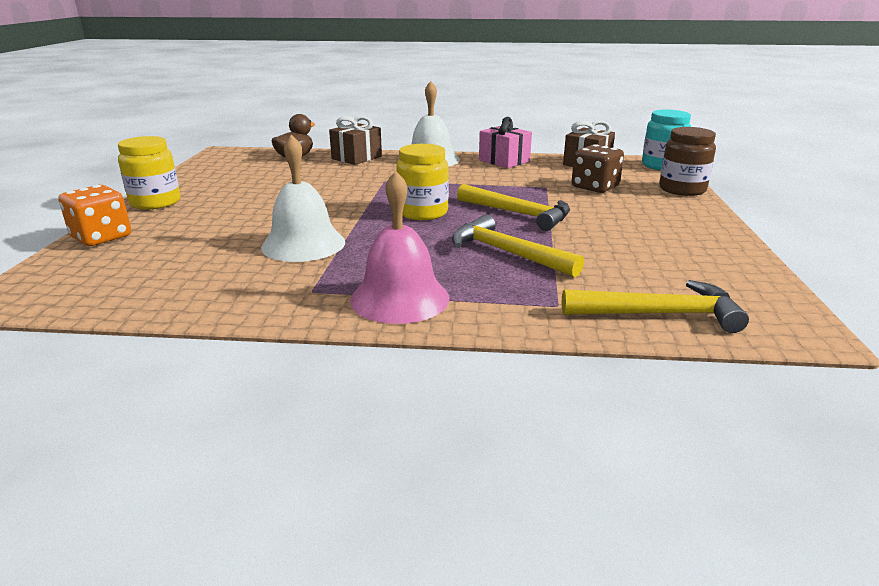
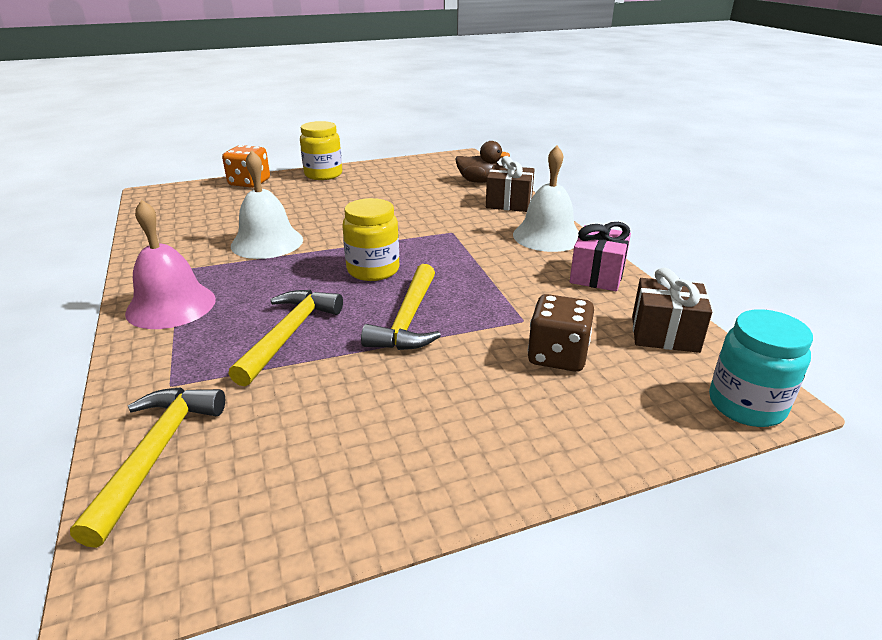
camera: 65 degrees right, 5 degrees up
(659, 314) = (156, 454): yellow hammer -> yellow hammer turned 150 degrees counterclockwise
(682, 189) = (631, 438): brown jar -> none

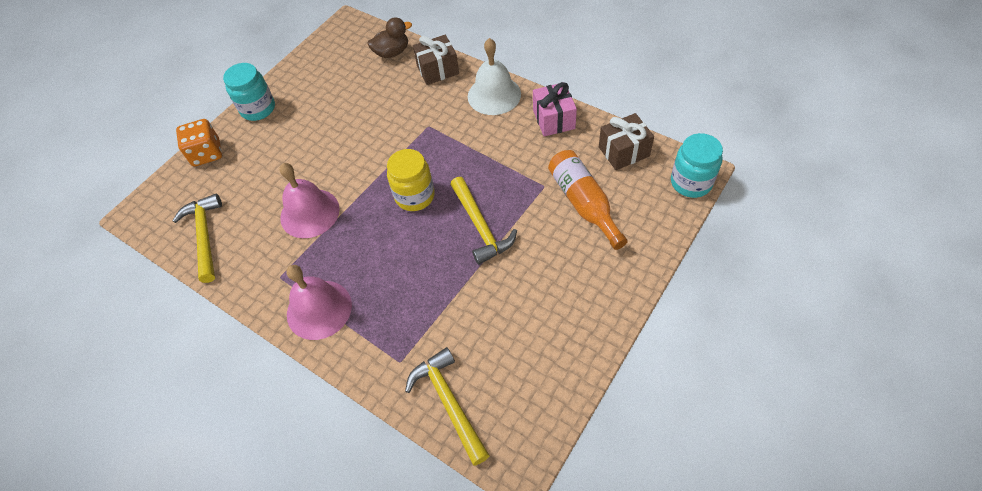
camera: 30 degrees left, 25 degrees up
(267, 242) = (309, 213): white bell -> pink bell
(289, 335) = (424, 283): yellow hammer -> yellow hammer (205, 236)
(323, 174) = (258, 109): yellow jar -> turquoise jar
(557, 356) = (584, 203): brown dice -> orange bottle

